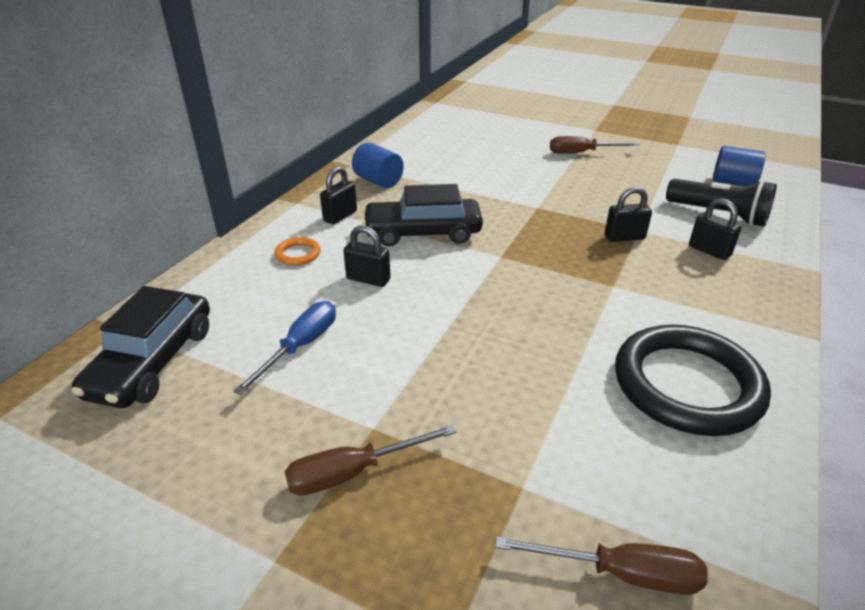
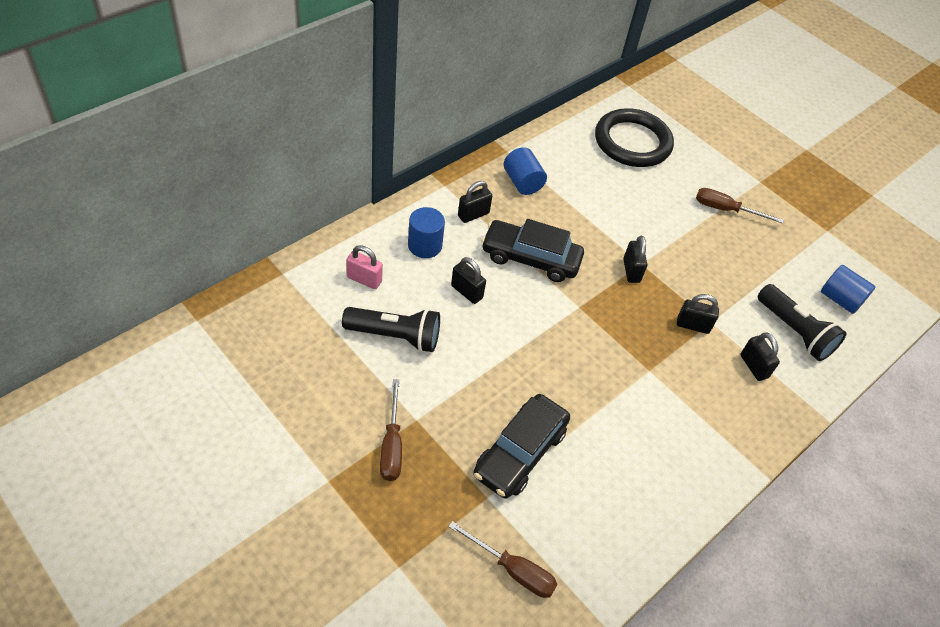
camera: 15 degrees right, 15 degrees up
(153, 362) = (296, 311): black car -> black car (520, 453)
(236, 303) = (364, 279): none -> pink padlock
(298, 254) = (425, 245): orange ring -> blue cylinder
(300, 346) = (395, 336): blue screwdriver -> black flashlight
(353, 472) = (392, 445): brown screwdriver -> brown screwdriver turned 90 degrees counterclockwise
(531, 214) = (631, 271): none -> black padlock
(687, 385) = (641, 474): black ring -> black ring (632, 142)

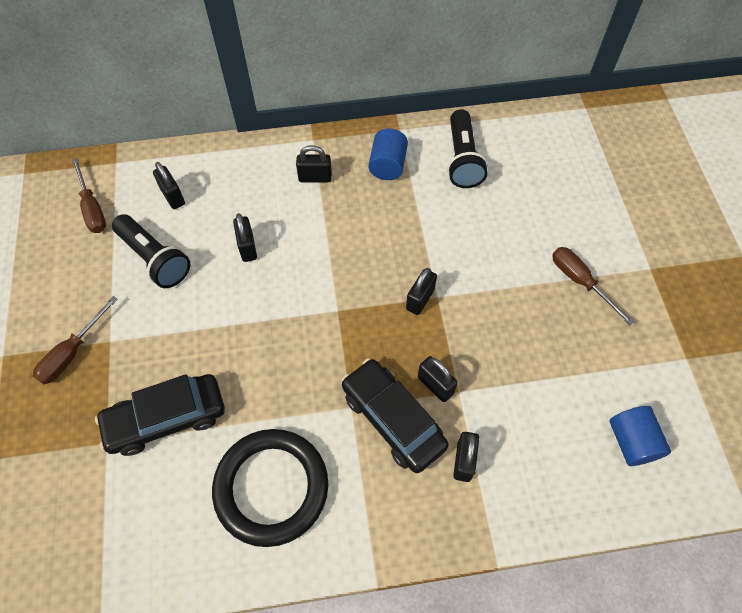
camera: 40 degrees right, 10 degrees up
(364, 279) = (173, 196): pink padlock -> black padlock
(425, 245) = (248, 188): blue cylinder -> none
(513, 570) = (70, 519): brown screwdriver -> brown screwdriver (92, 208)
(530, 258) = (332, 242): black car -> black car (393, 419)
(632, 142) = (537, 168): black ring -> black ring (271, 487)
(794, 332) = (543, 449): black flashlight -> black flashlight (462, 159)

